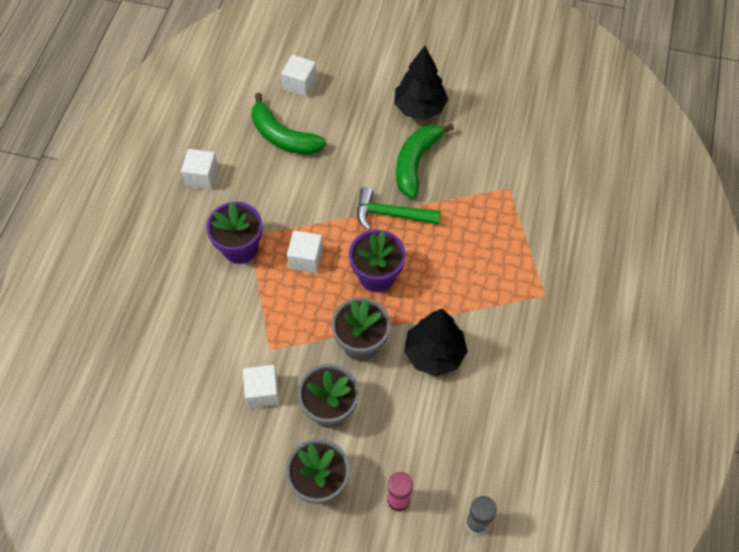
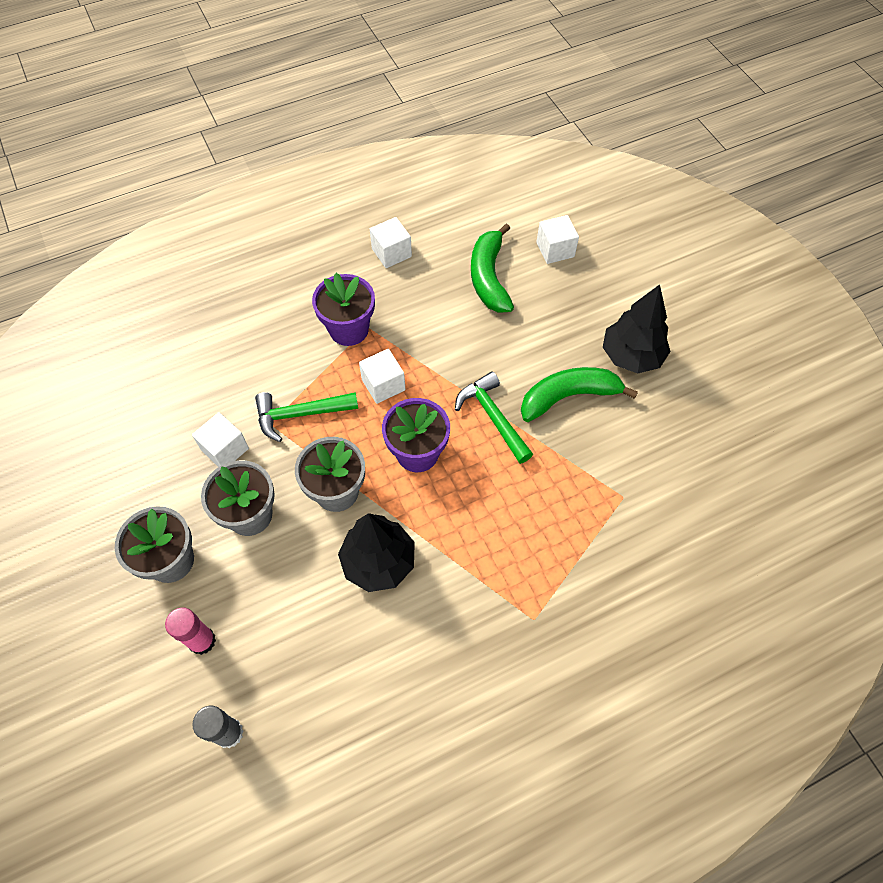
camera: 50 degrees right, 0 degrees up
(280, 325) = (300, 414): none -> green hammer

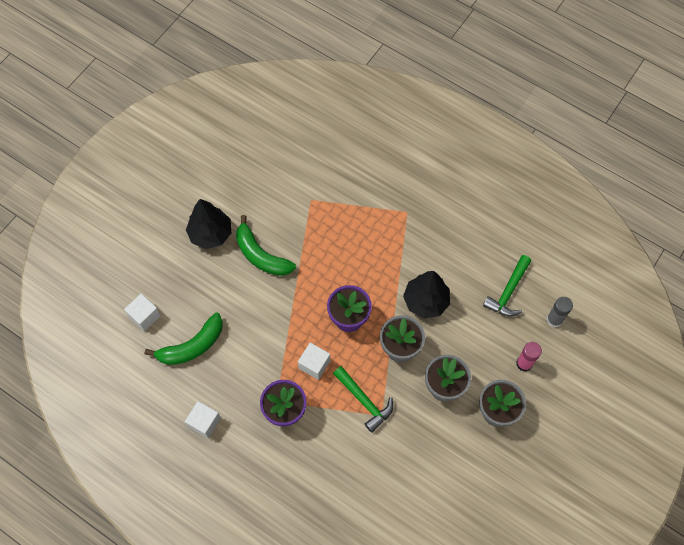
camera: 120 degrees left, 5 degrees up
(225, 449) = (414, 430): white cube -> none
(493, 417) = (300, 289): green hammer -> green hammer (508, 291)

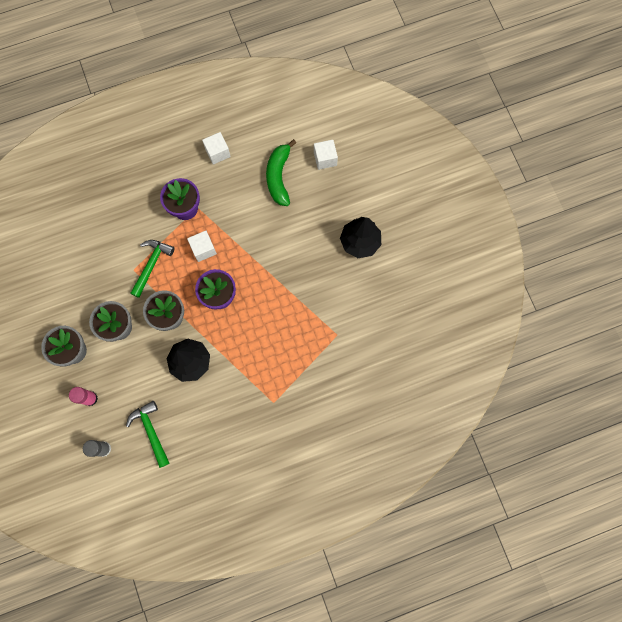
camera: 125 degrees right, 10 degrees up
(261, 255) = (316, 267): green banana -> none
(364, 401) = (151, 265): green hammer -> green hammer turned 120 degrees clockwise

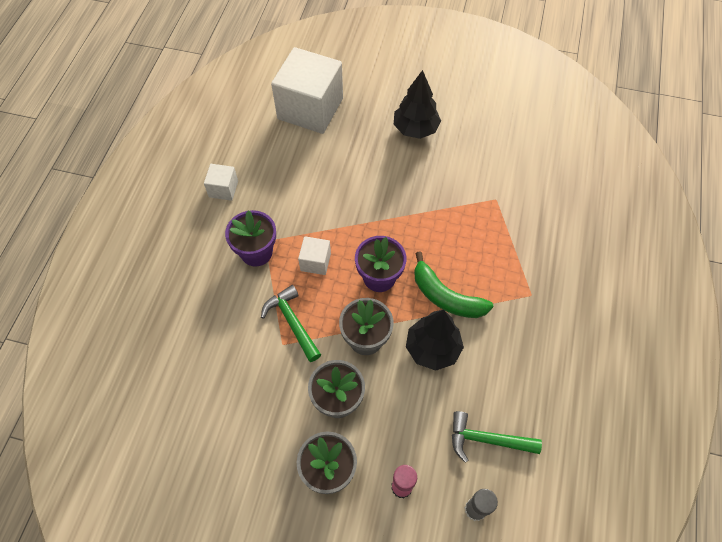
camera: 55 degrees left, 15 degrees down
(279, 177) = (295, 153): green banana -> green banana (446, 296)
(325, 159) = (310, 109): white cube -> white cube, size x2.23

